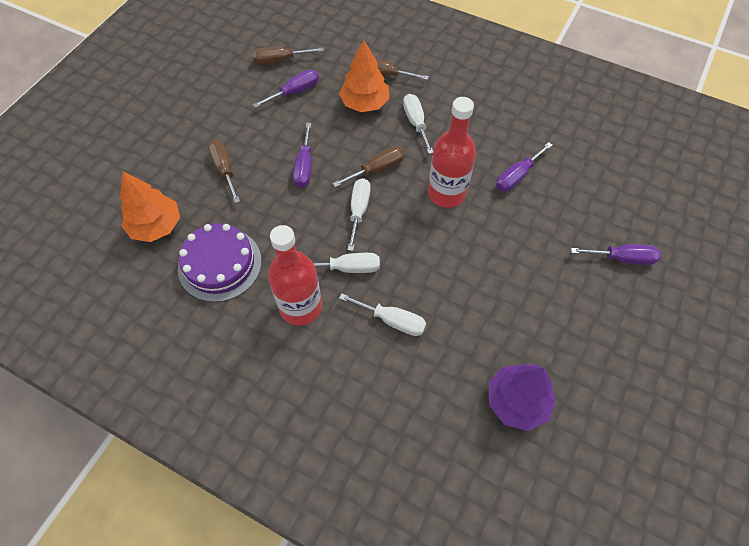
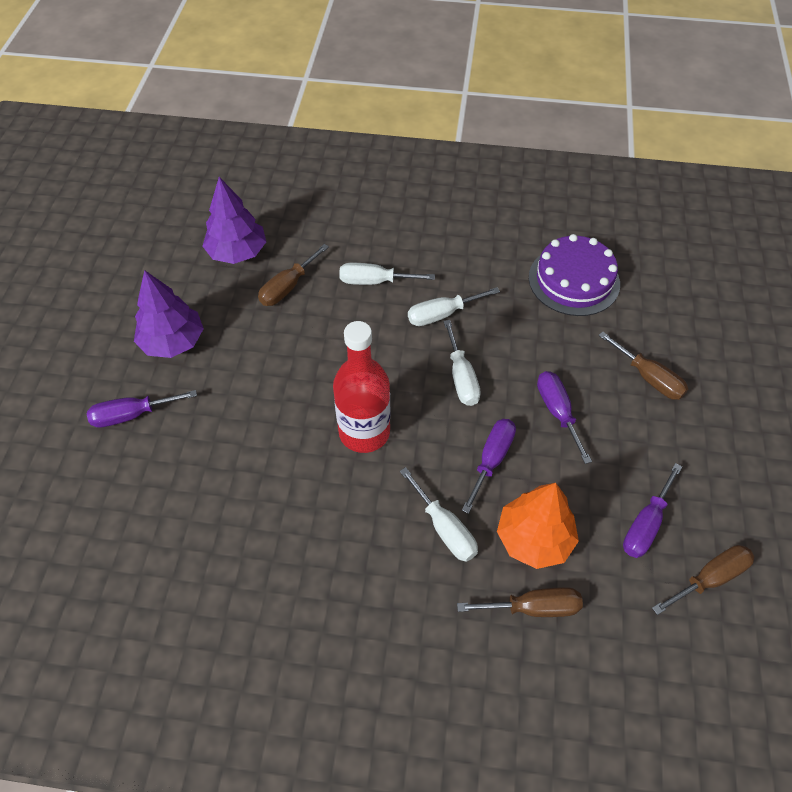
camera: 160 degrees right, 5 degrees down
(156, 226) = (668, 295): orange tree -> none
(301, 307) = (469, 268): red bottle -> none
(377, 169) = (465, 437): brown screwdriver -> brown screwdriver (288, 287)
(517, 176) = (278, 486): purple screwdriver -> purple screwdriver (491, 460)
(588, 315) = (173, 342): none -> purple tree

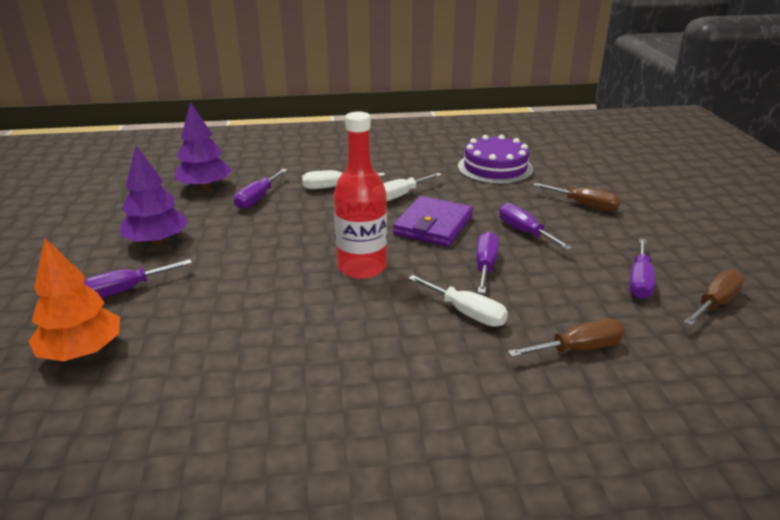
camera: 15 degrees left, 25 degrees down
(288, 287) = (257, 199): brown screwdriver -> purple screwdriver
(461, 377) = (433, 225): white screwdriver -> purple wallet
(534, 538) = (551, 305): orange tree -> orange tree (82, 351)

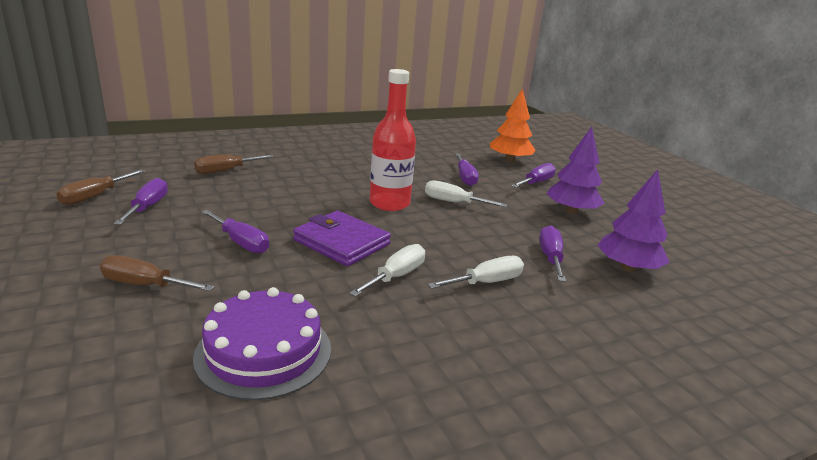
camera: 160 degrees right, 5 degrees down
(433, 225) = (341, 242): purple wallet -> purple wallet turned 60 degrees counterclockwise
(466, 313) = (299, 183): white screwdriver -> white screwdriver (453, 202)
(485, 266) = (285, 210): purple screwdriver -> purple screwdriver (465, 178)

